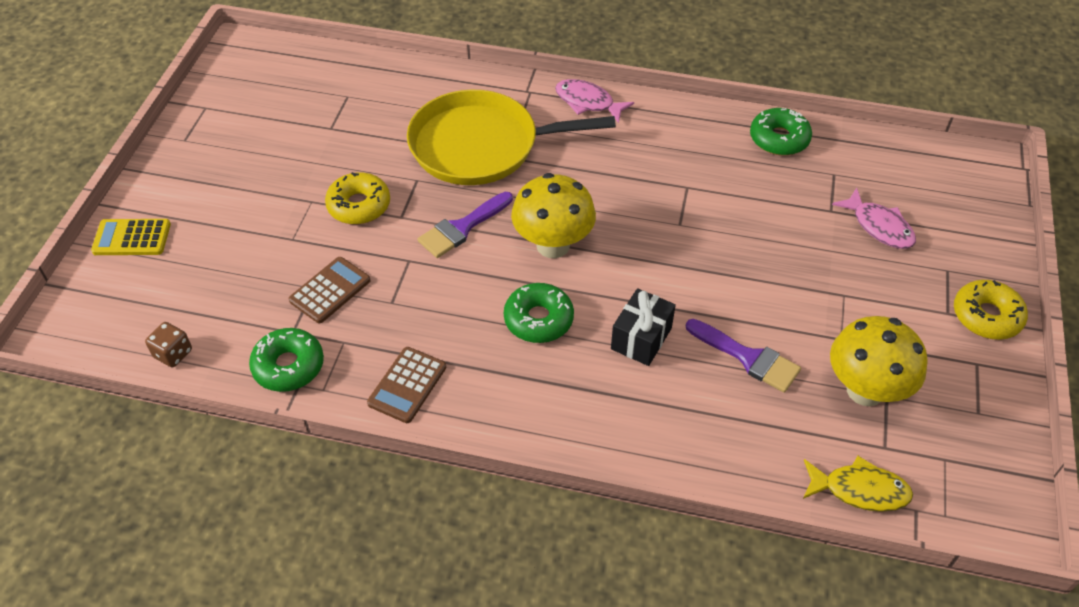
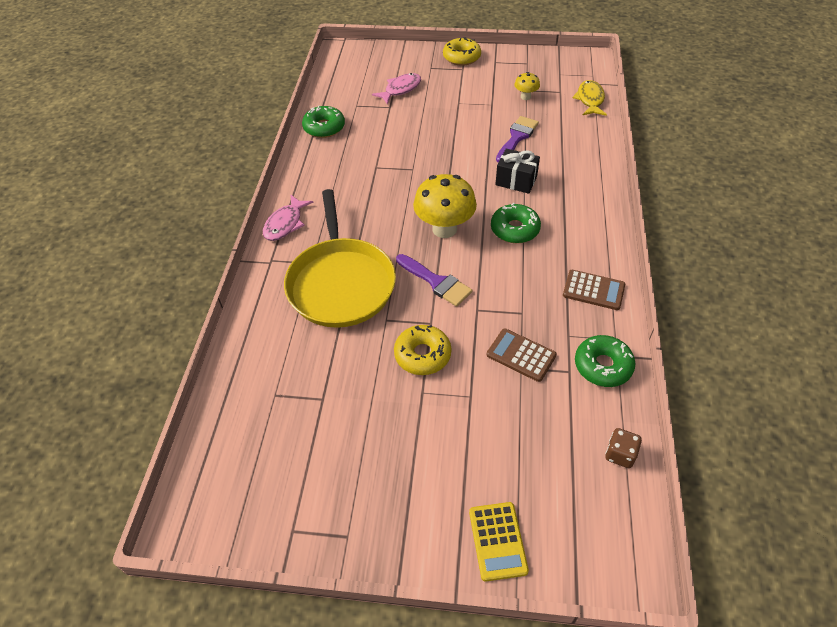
camera: 95 degrees left, 0 degrees up
(865, 390) = (525, 97): yellow mushroom -> yellow mushroom, size x0.50

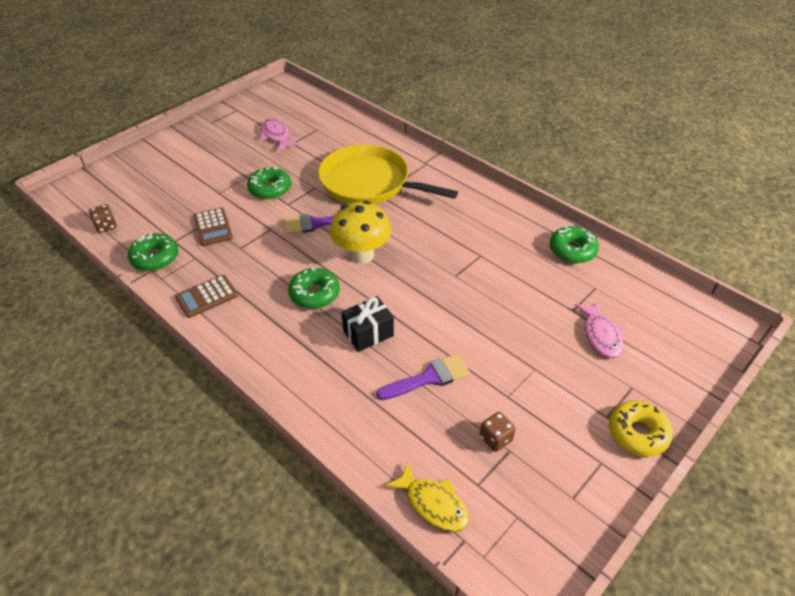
camera: 125 degrees right, 5 degrees down
(285, 224) = (458, 182): pink fish -> pink fish (276, 136)
(422, 355) = (270, 189): yellow donut -> green donut
(498, 541) = (141, 161): yellow calculator -> none
(517, 137) = (429, 378): purple brush -> purple brush turned 90 degrees counterclockwise
(521, 355) = (213, 227): brown calculator -> brown calculator turned 90 degrees clockwise
(525, 97) = (495, 439): yellow mushroom -> brown dice

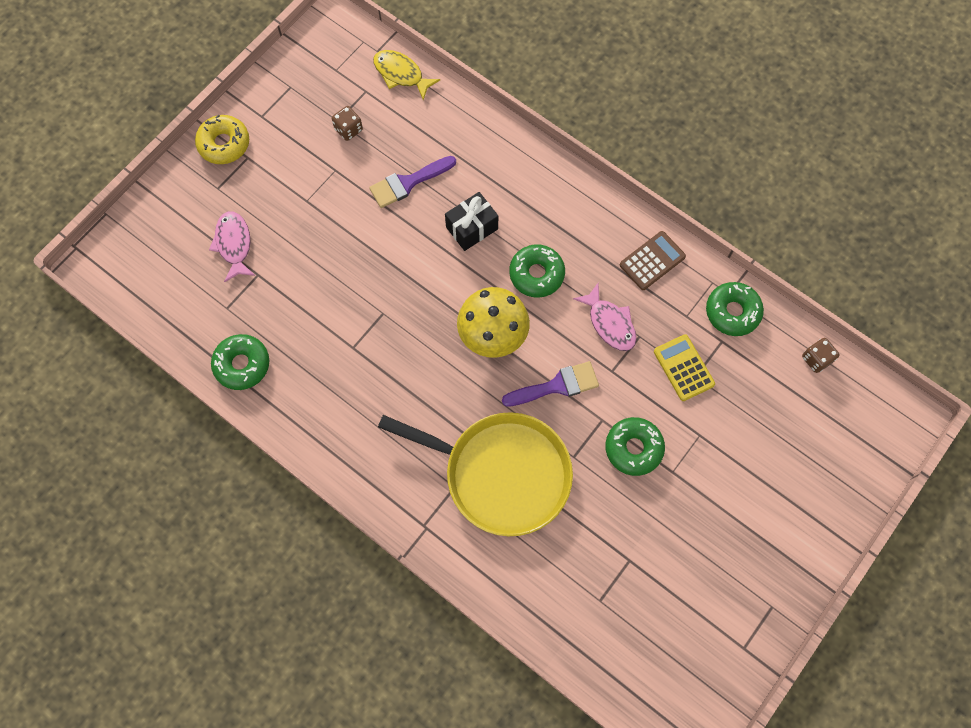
camera: 175 degrees right, 25 degrees up
(213, 227) = (683, 368): brown calculator -> yellow calculator
(276, 136) = (658, 577): pink fish -> pink fish (609, 323)

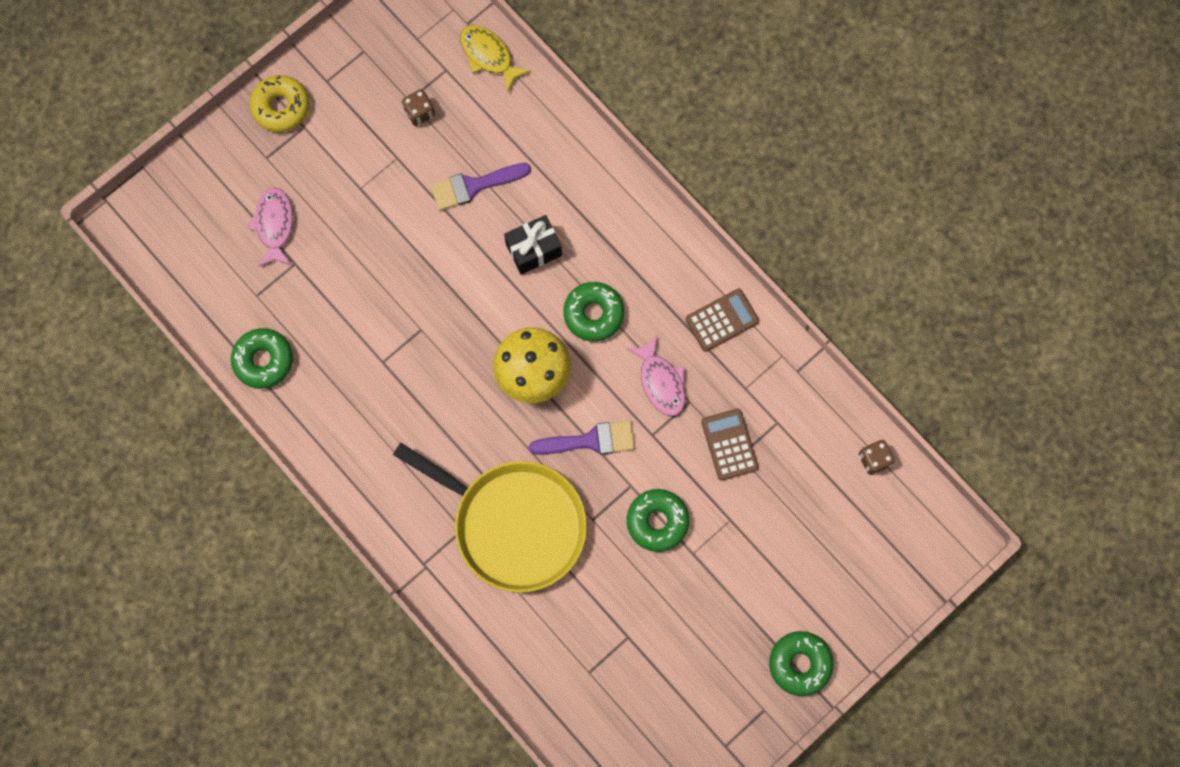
camera: 10 degrees right, 5 degrees up
(683, 368) = (729, 444): yellow calculator -> brown calculator
(732, 312) = (796, 392): green donut -> green donut (800, 664)

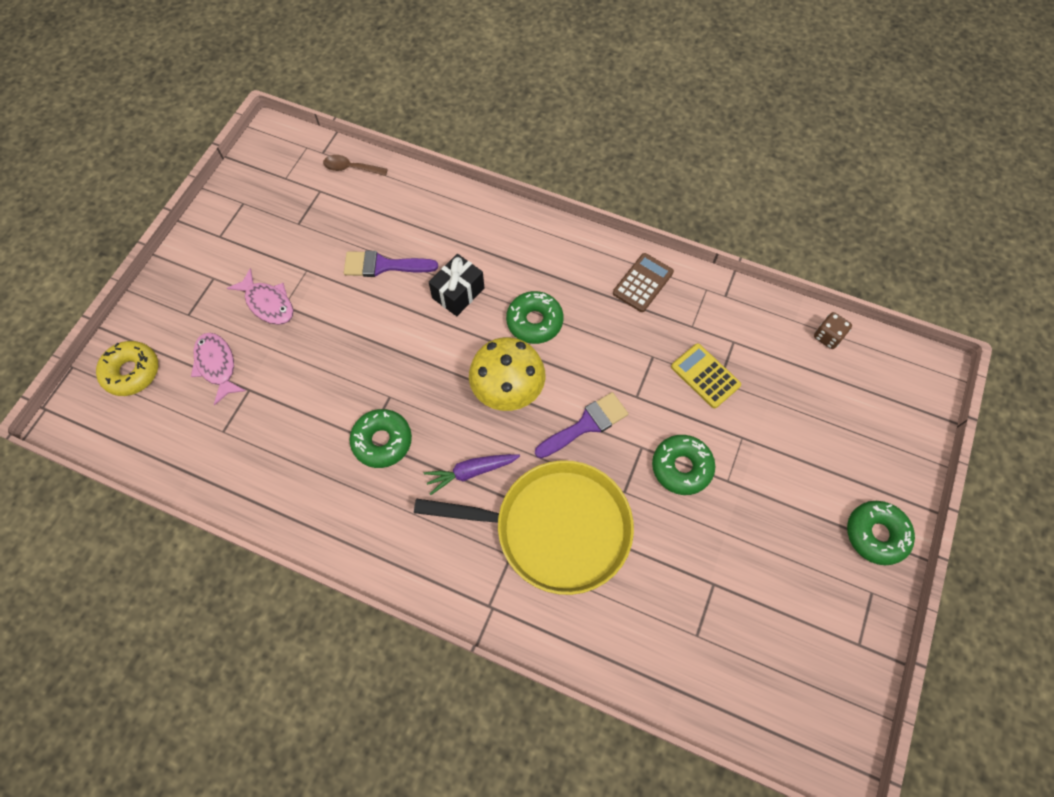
camera: 25 degrees left, 10 degrees down
(263, 360) = (252, 485): green donut -> green donut (382, 441)
(281, 107) = (186, 270): yellow donut -> yellow donut (132, 372)
(419, 112) = (311, 229): brown dice -> none
(463, 437) = (471, 472): none -> purple carrot
(473, 186) = (383, 265): purple brush -> purple brush turned 45 degrees clockwise
(489, 56) = (351, 168): yellow fish -> brown spoon
(661, 382) = (620, 351): pink fish -> pink fish (268, 303)
(729, 444) = (705, 376): brown calculator -> yellow calculator

